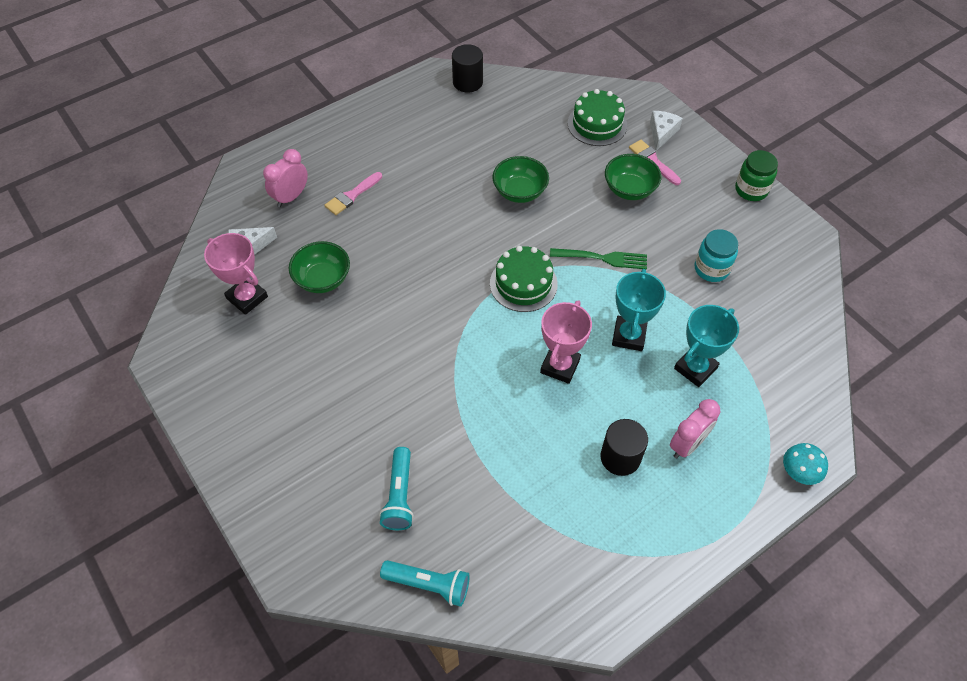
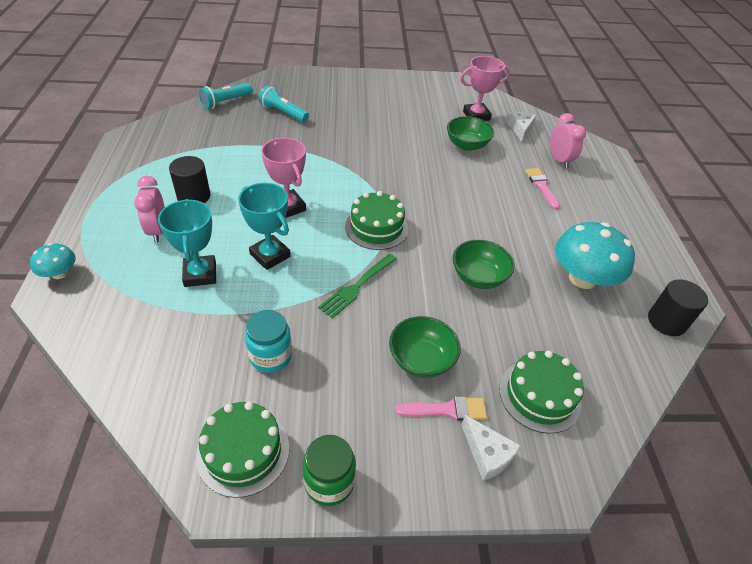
camera: 120 degrees right, 10 degrees down
(462, 134) = (582, 278): none -> turquoise mushroom
(779, 238) = (243, 451): none -> green cake

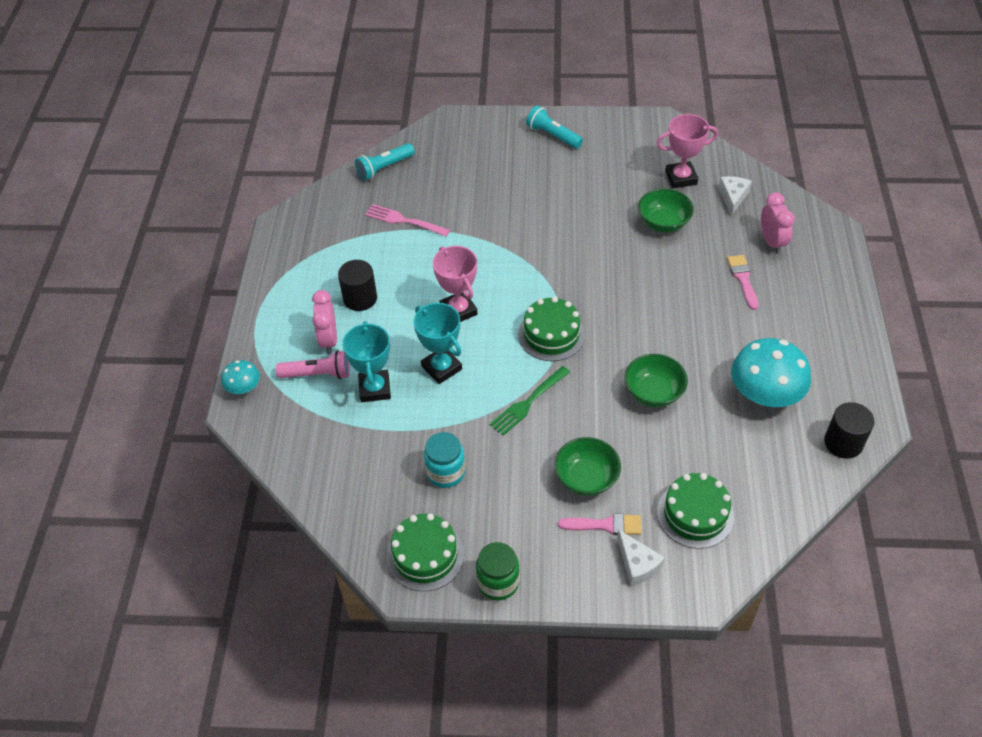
camera: 10 degrees right, 5 degrees up
(142, 261) = (318, 374): none -> pink flashlight
(241, 138) = (404, 221): none -> pink fork
(283, 113) = (450, 182): turquoise flashlight -> turquoise flashlight (553, 135)

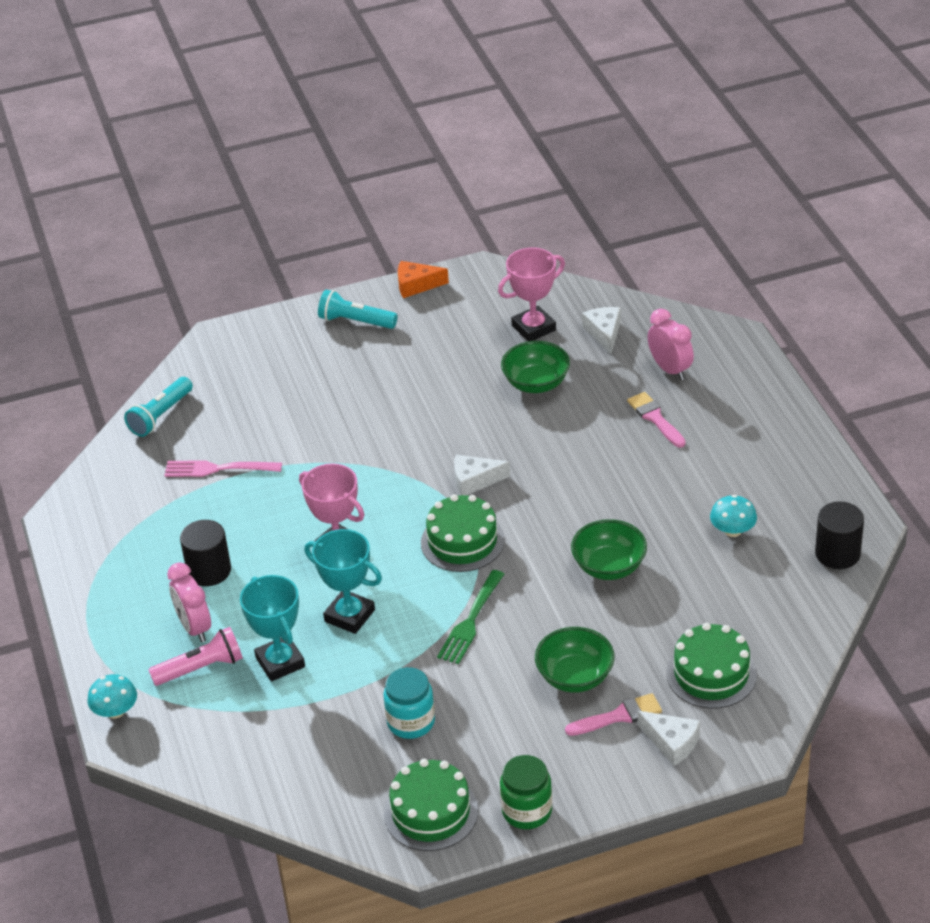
camera: 20 degrees left, 10 degrees down
(582, 288) = (474, 481): none -> white cheese
(609, 120) = (416, 285): none -> orange cheese
(765, 394) = (732, 530): turquoise mushroom -> turquoise mushroom, size x0.51

